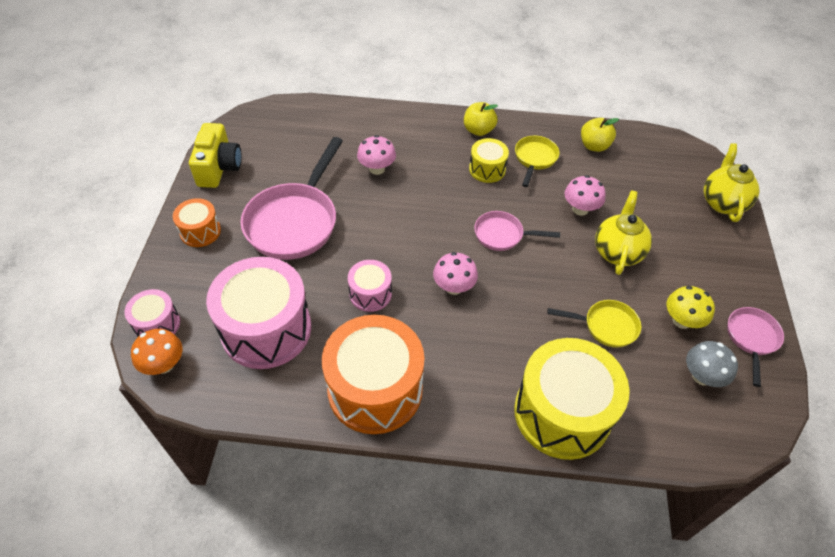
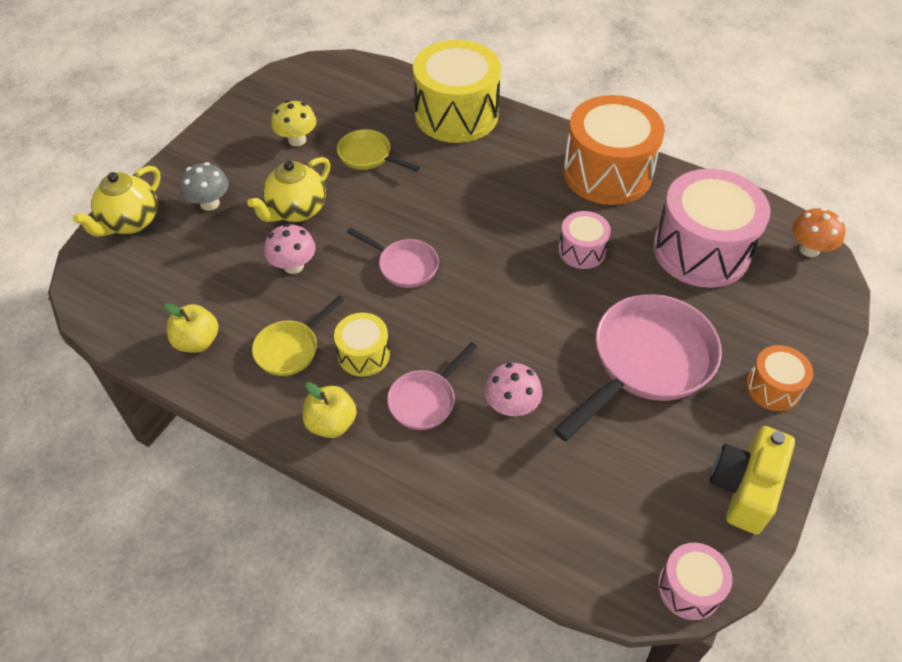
camera: 155 degrees left, 0 degrees up
(157, 324) = (820, 289): pink drum -> pink drum (689, 588)
(454, 287) = (491, 230): pink mushroom -> none
(702, 376) = (322, 102): grey mushroom -> grey mushroom (209, 203)
(751, 338) = (252, 112): pink pan -> pink pan (425, 400)

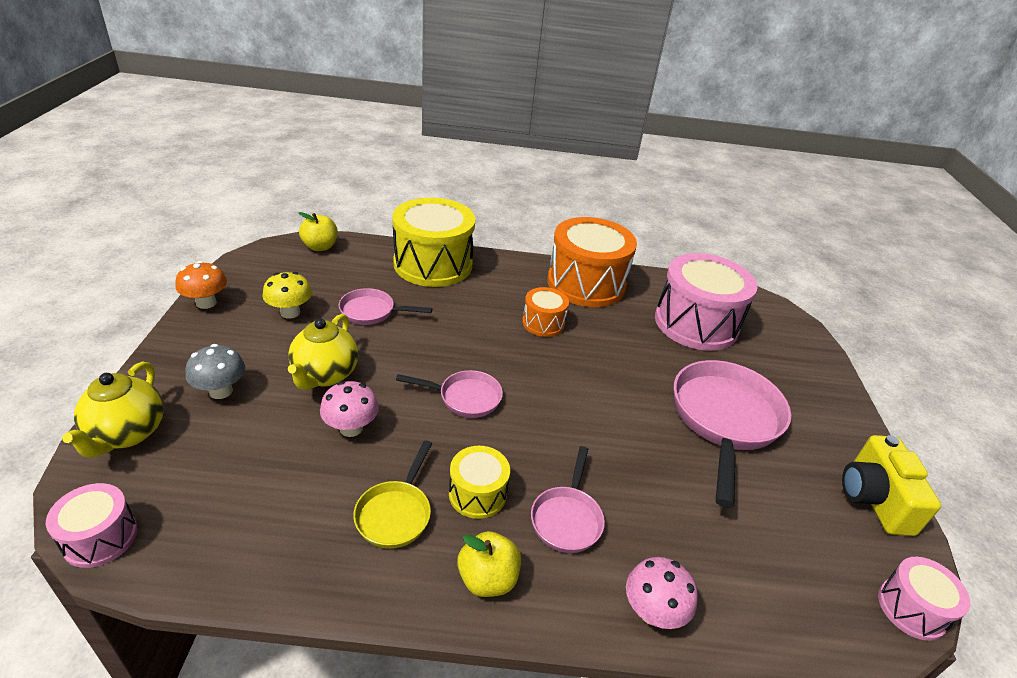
camera: 30 degrees left, 15 degrees down
(197, 341) = (278, 542): yellow apple -> yellow apple (320, 247)
(368, 156) = (371, 312): yellow pan -> pink pan
(511, 406) = (647, 496): pink mushroom -> pink mushroom (652, 612)
(582, 250) = (609, 346): pink drum -> pink drum (100, 538)
(773, 388) = (825, 411): orange drum -> orange drum (543, 323)
(809, 249) = (764, 305): orange mushroom -> orange mushroom (206, 303)

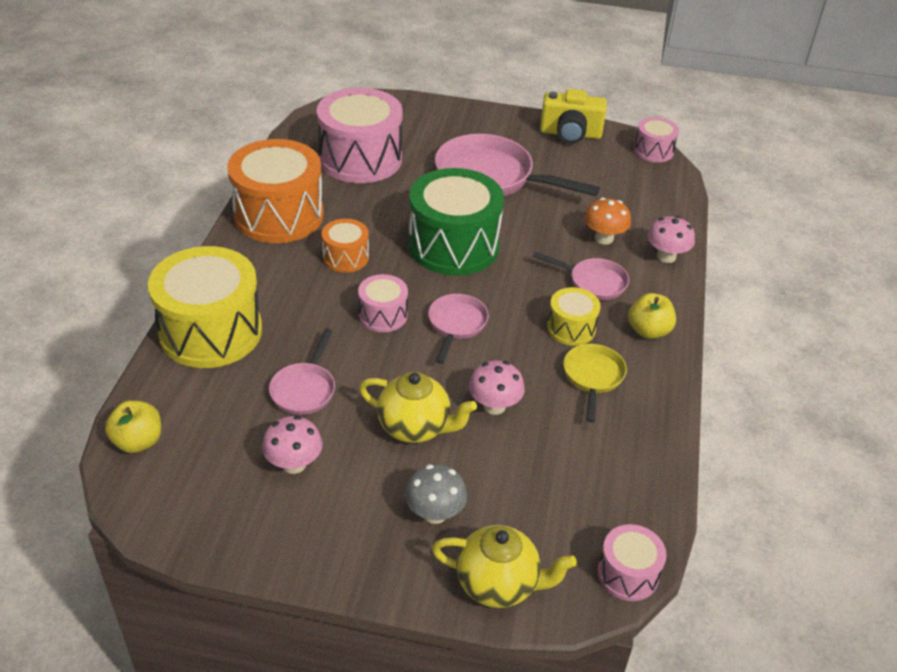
camera: 80 degrees left, 5 degrees up
(206, 303) = (258, 552): orange mushroom -> orange mushroom (604, 238)
(290, 312) = (294, 464): yellow mushroom -> pink mushroom
(395, 513) = (592, 378): yellow pan -> yellow pan turned 105 degrees counterclockwise
(469, 349) = (383, 315): none -> pink drum
(588, 392) = (453, 246): none -> green drum

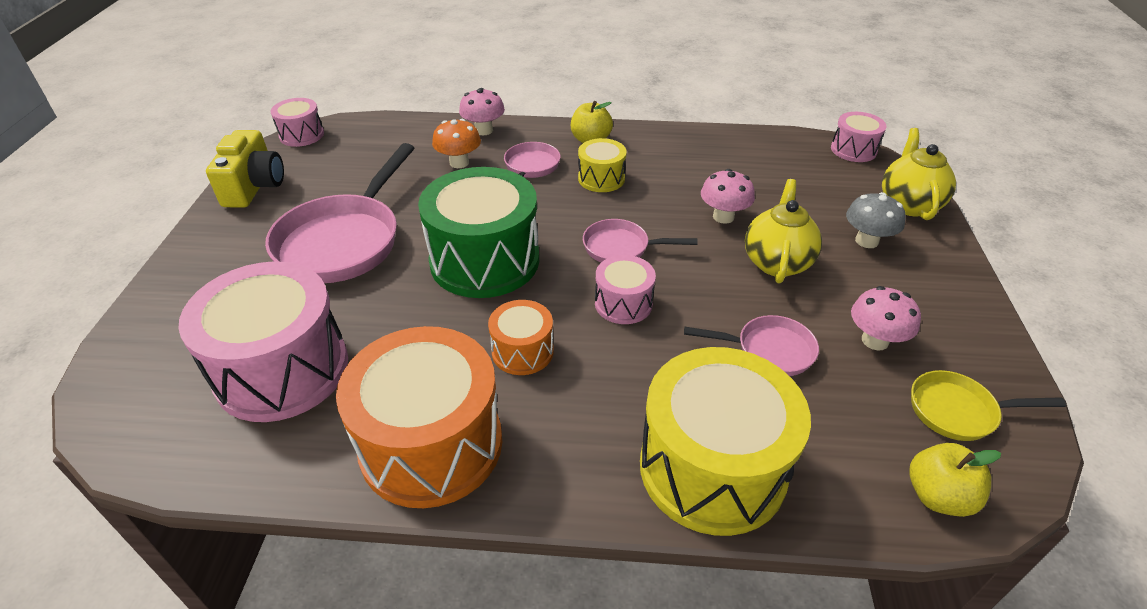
camera: 95 degrees left, 0 degrees up
(592, 378) = (662, 166): yellow pan -> yellow pan (958, 411)

